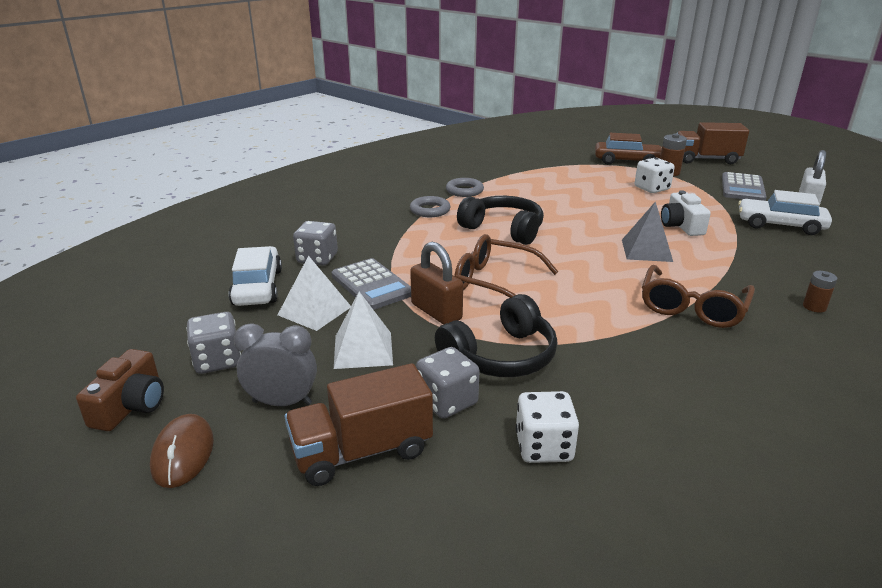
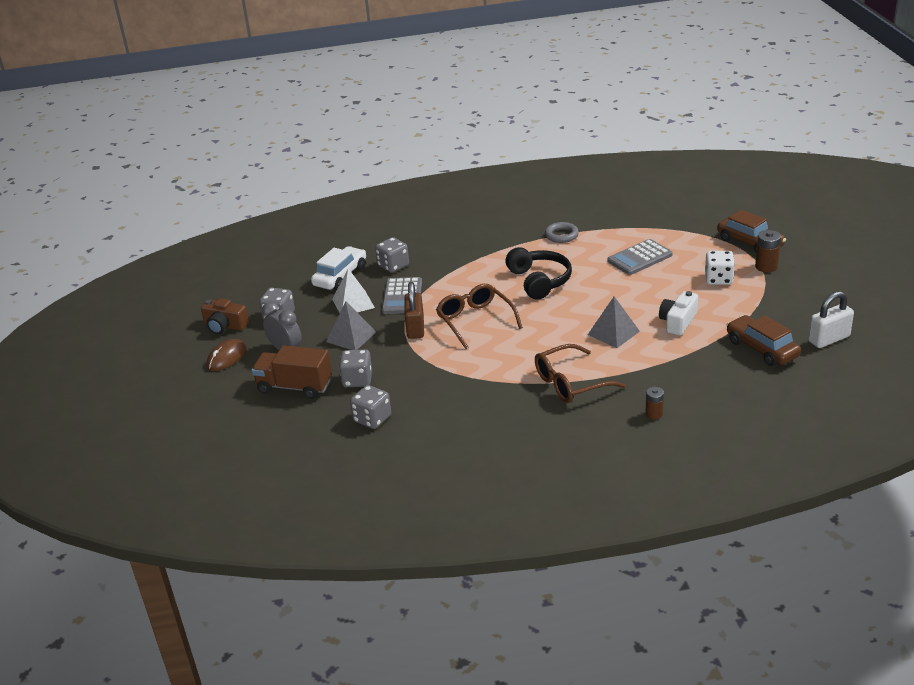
camera: 40 degrees right, 5 degrees up
(131, 405) = (225, 326): brown camera -> brown camera turned 60 degrees clockwise
(363, 350) = (351, 337): white pyramid -> grey pyramid
(430, 210) = (511, 247): grey ring -> none
(500, 356) = (414, 368): black headphones -> none
(543, 447) = (372, 419): white dice -> grey dice
(706, 159) = (832, 262): brown truck -> none
(742, 188) = (803, 304): grey calculator -> grey calculator (639, 258)
(780, 225) = (762, 349): white car -> brown car

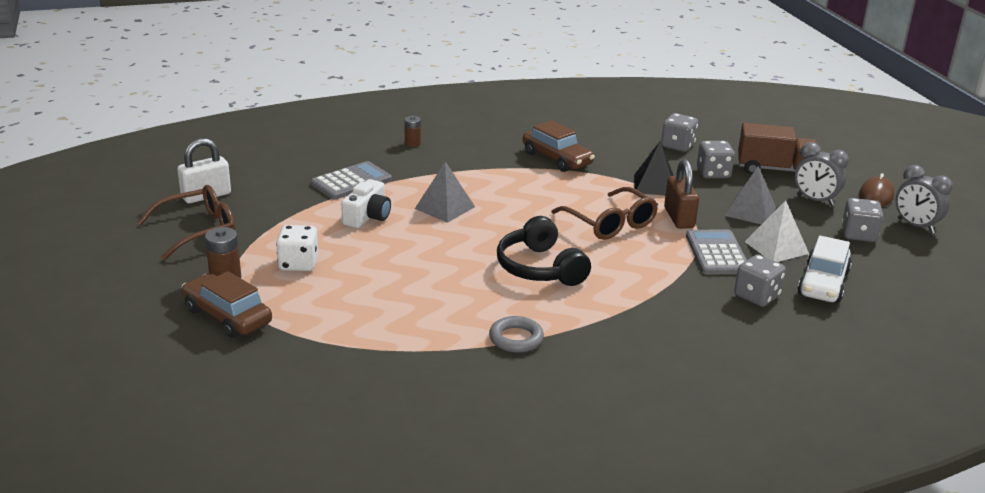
camera: 170 degrees right, 5 degrees down
(225, 326) = (915, 226): brown camera -> grey clock
(420, 364) = (654, 185): none -> black pyramid
(570, 383) = (491, 166): brown glasses -> brown glasses (198, 231)
(639, 258) = (398, 297): grey calculator -> grey calculator (351, 182)
(762, 349) = (284, 189): brown car -> brown car (557, 159)

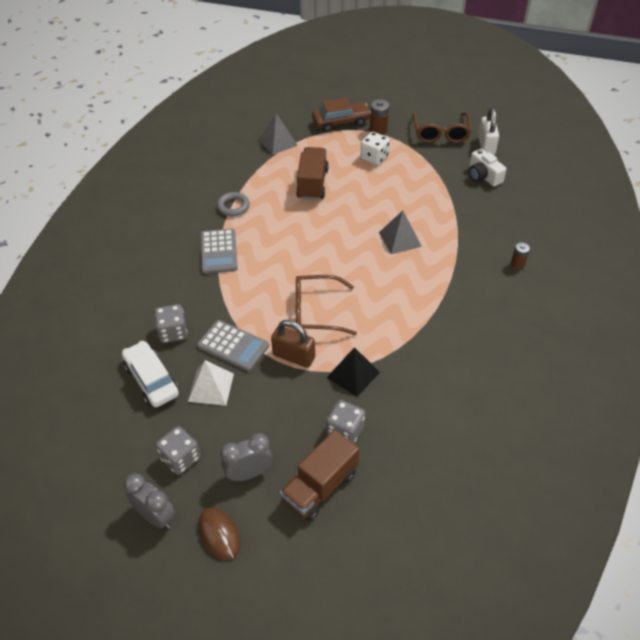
camera: 125 degrees right, 20 degrees up
(351, 182) = (468, 210): grey calculator -> grey calculator (218, 252)
(367, 216) = (412, 201): white camera -> white camera (483, 176)
(403, 292) = (312, 184): none -> brown truck
(540, 268) = (290, 248): black headphones -> none
(557, 159) = (439, 337): brown car -> none
(677, 146) = (414, 442): grey dice -> none
(750, 211) = (268, 410): grey pyramid -> grey pyramid (278, 142)
(915, 226) = (155, 516): grey clock -> grey clock turned 45 degrees clockwise

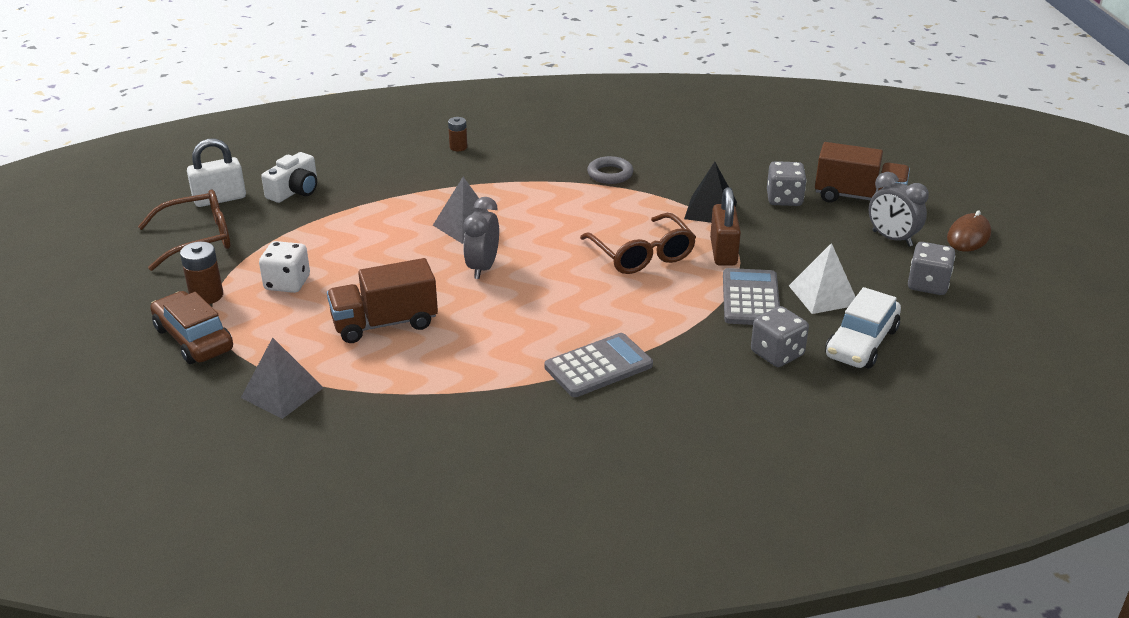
camera: 115 degrees left, 15 degrees down
(155, 516) = (1001, 277): grey clock -> grey clock (482, 268)
(233, 206) = (487, 386): grey ring -> grey ring (610, 174)

